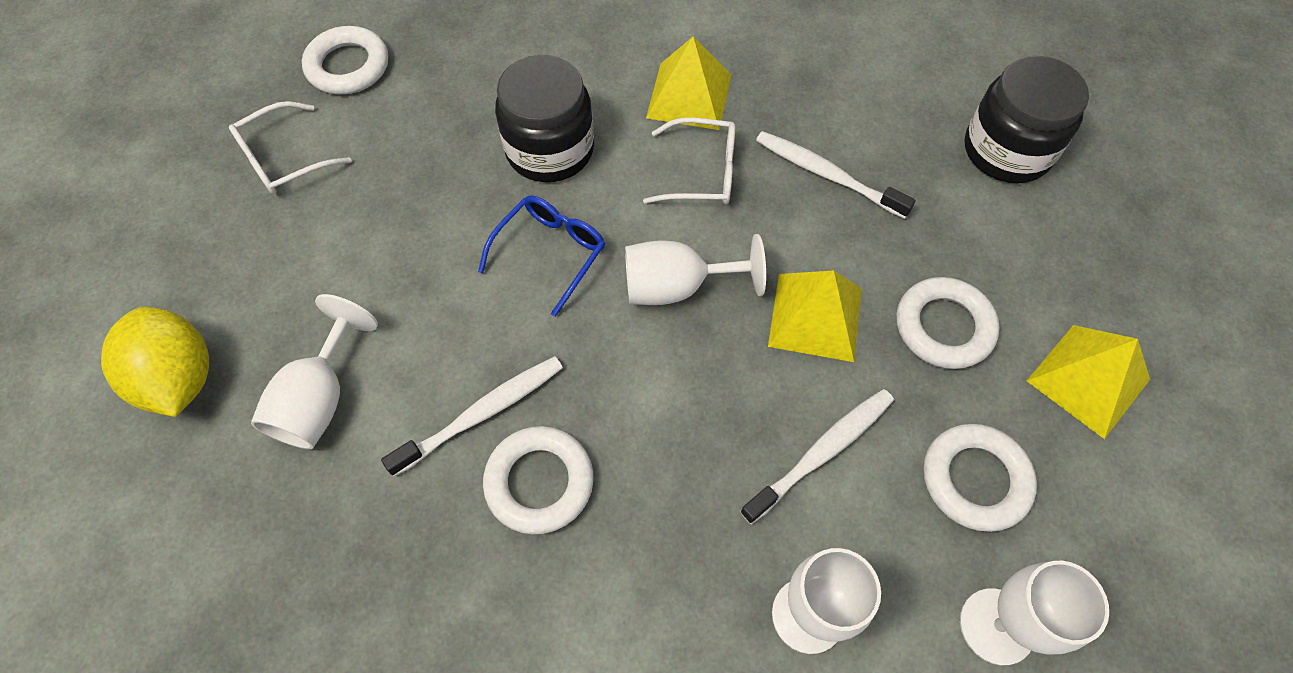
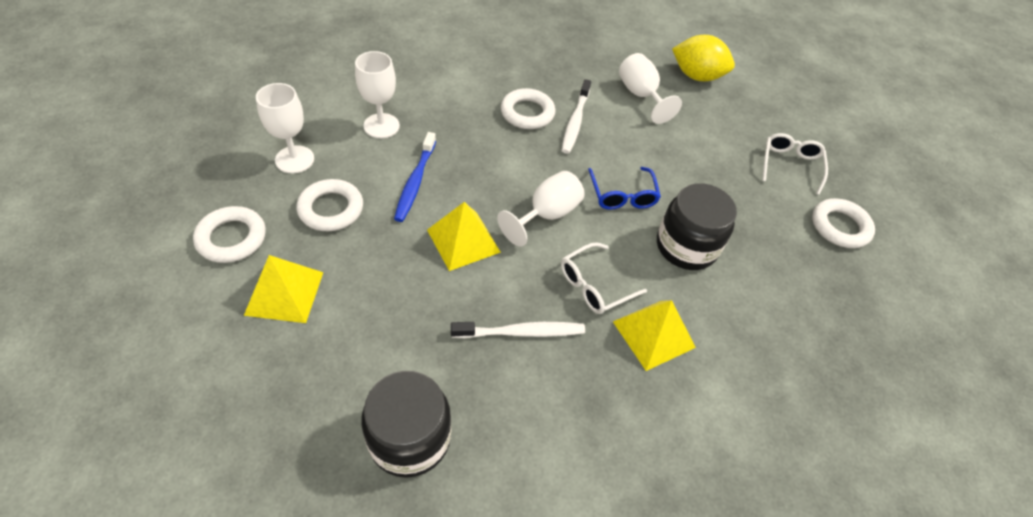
camera: 135 degrees right, 10 degrees down
(821, 453) = (415, 182): white toothbrush -> blue toothbrush
(943, 327) = (387, 275): white ring -> white ring (232, 238)

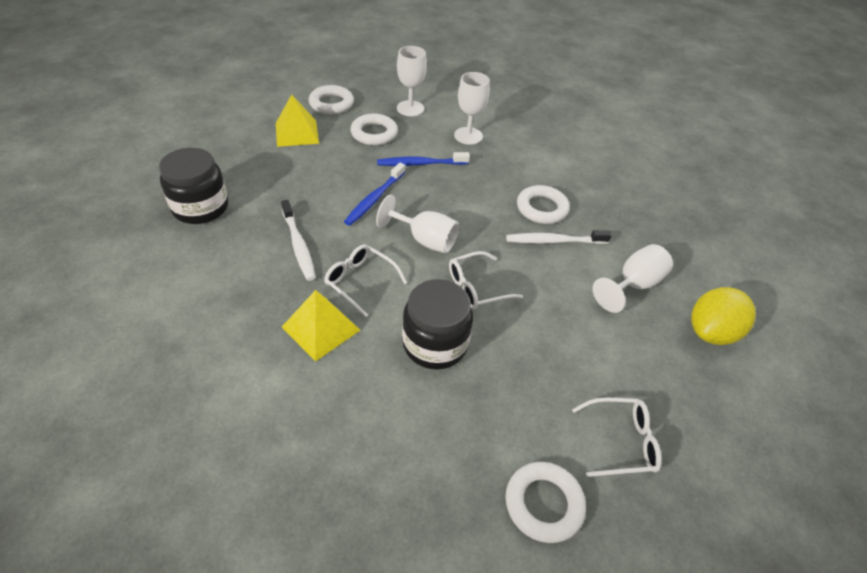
camera: 75 degrees right, 5 degrees down
(463, 241) = (374, 199): yellow pyramid -> blue toothbrush
(622, 195) = (477, 287): blue glasses -> white glasses
(696, 76) = (711, 332): yellow lemon -> yellow lemon turned 45 degrees clockwise

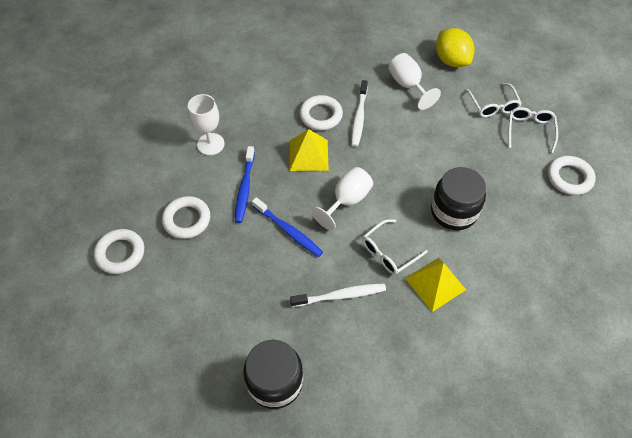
camera: 75 degrees left, 10 degrees up
(297, 133) = (168, 290): yellow pyramid -> yellow pyramid (308, 155)
(410, 108) = (151, 183): white goblet -> none
(477, 287) = (402, 176): white glasses -> white glasses (493, 105)

